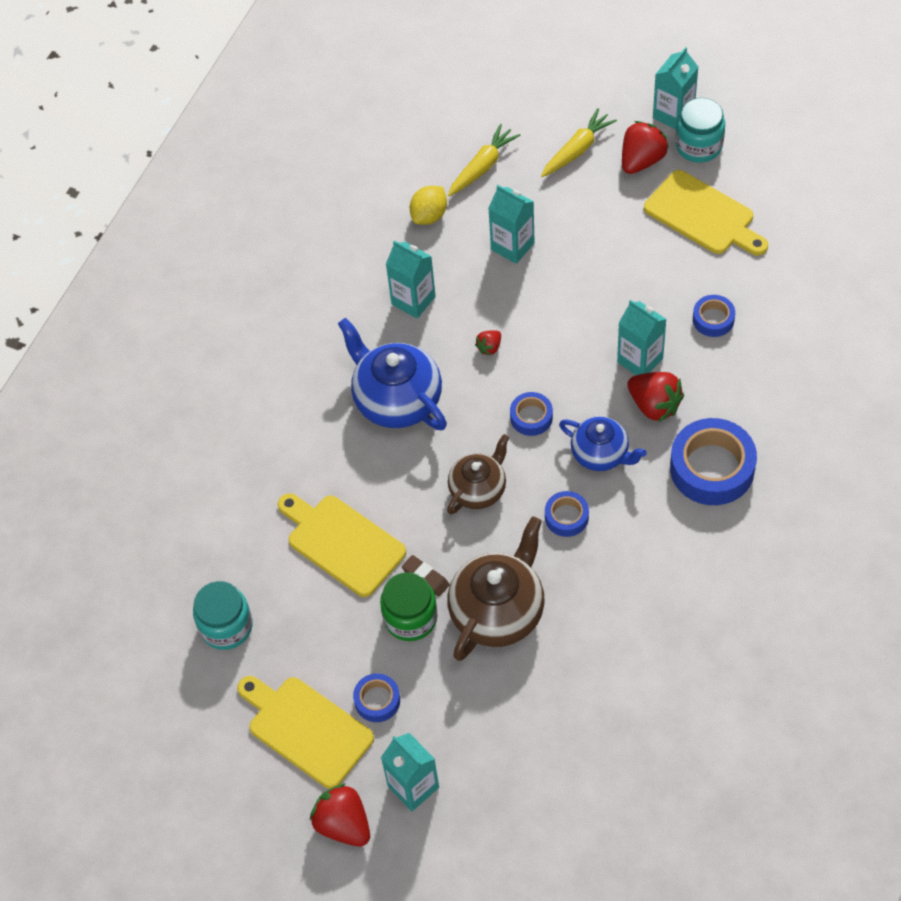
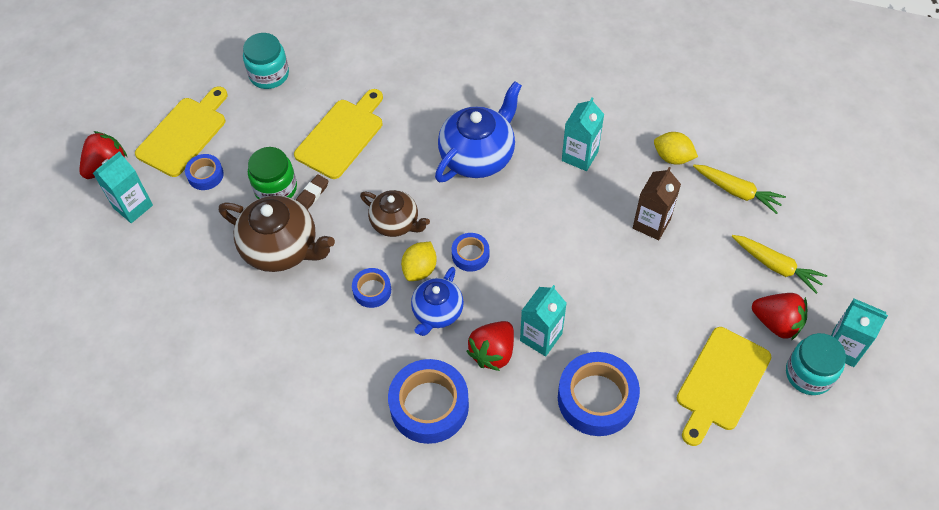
camera: 80 degrees right, 0 degrees up
(489, 347) = (539, 216): red strawberry -> none
(512, 246) = (651, 223): turquoise carton -> brown carton
(544, 468) = (420, 269): none -> yellow lemon
(713, 319) = (597, 398): blue tape -> blue tape, size x1.94

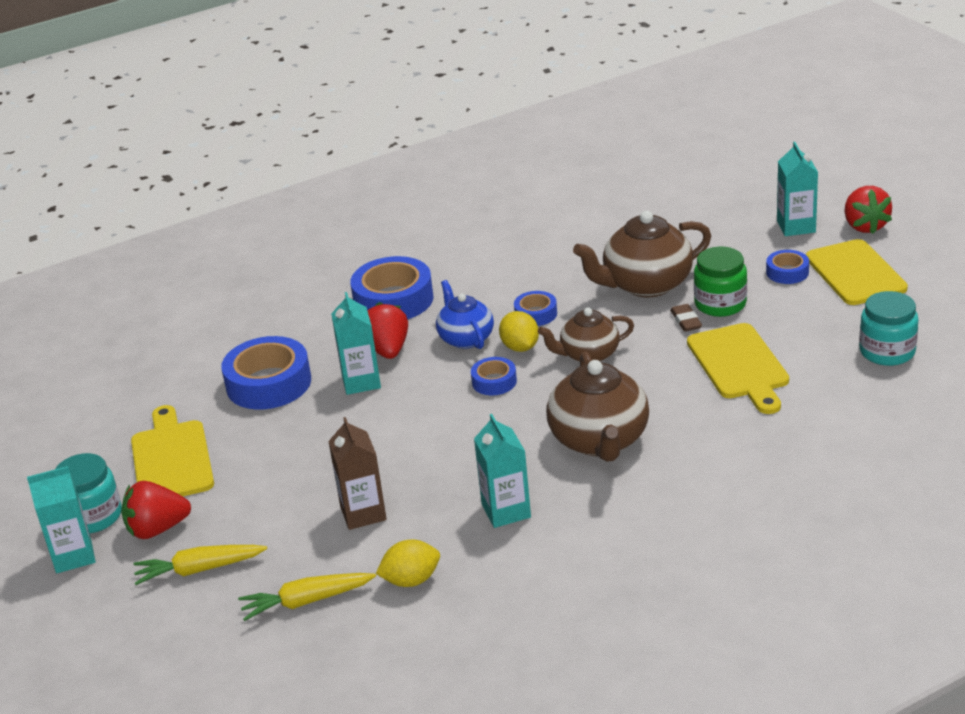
camera: 135 degrees right, 25 degrees down
(478, 156) = (599, 441): blue teapot -> brown teapot

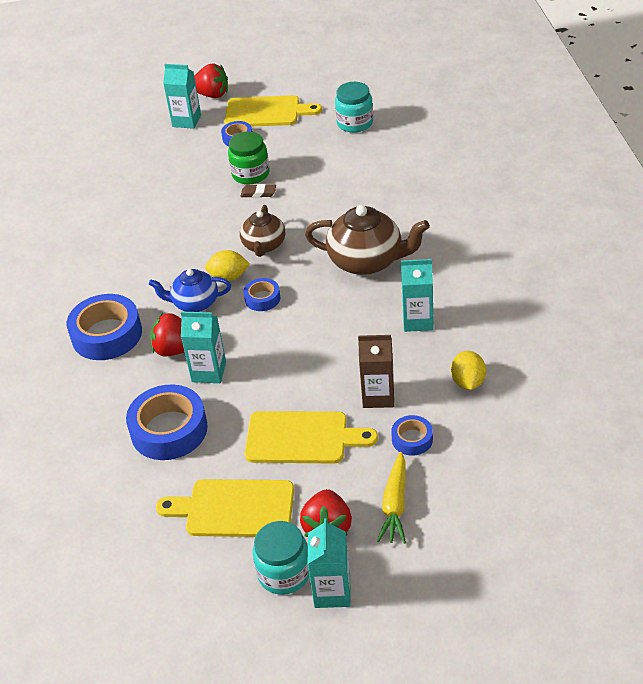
camera: 70 degrees left, 10 degrees up
(306, 601) = (464, 443): yellow carrot -> none
(536, 314) = (192, 261): blue tape -> blue tape (412, 439)
(646, 284) = (199, 201): brown teapot -> none
(739, 365) = (326, 183): yellow cutting board -> yellow cutting board (302, 438)

